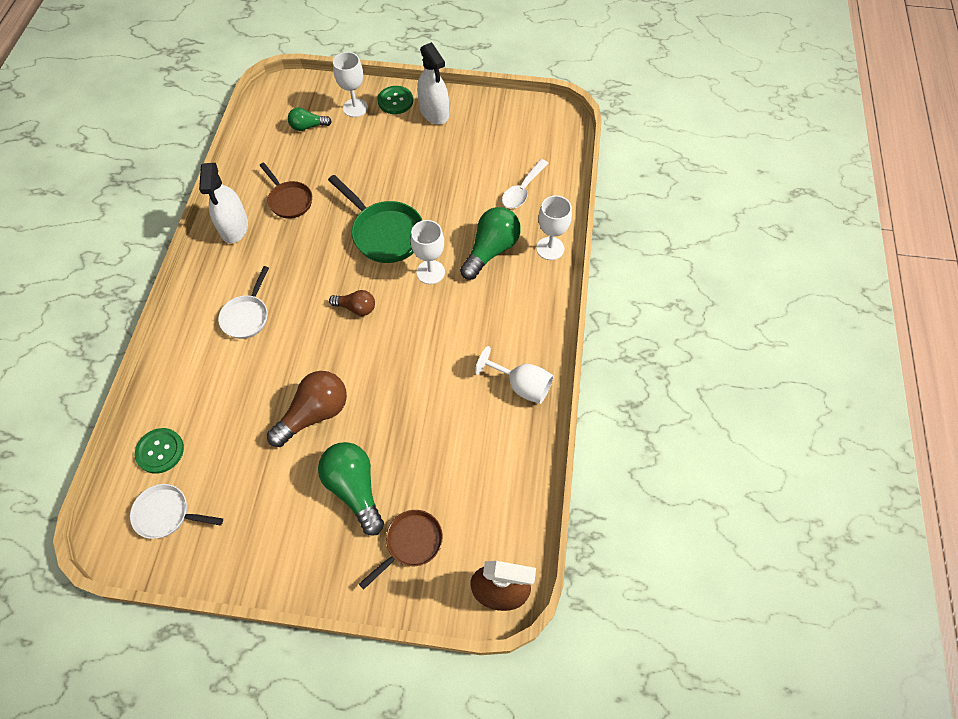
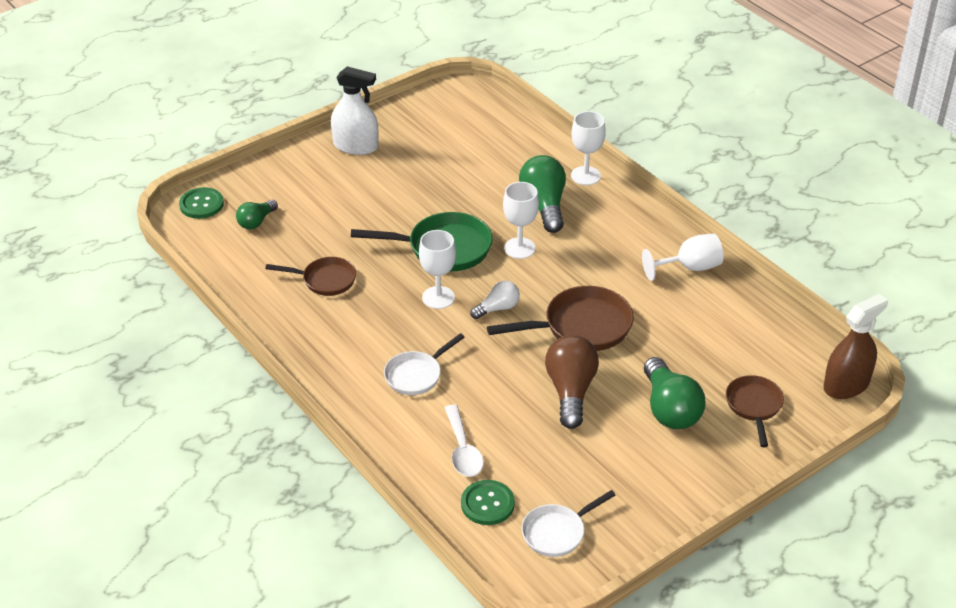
camera: 45 degrees left, 20 degrees down
(234, 227) = (305, 329): white spray bottle -> none
(247, 316) = (416, 375): white pan -> white pan turned 75 degrees clockwise
(355, 108) = (279, 184): white goblet -> white goblet (438, 297)
(355, 489) = (669, 409): green light bulb -> green light bulb turned 120 degrees counterclockwise
(356, 308) = (497, 308): brown light bulb -> white light bulb
(387, 369) = (581, 327): none -> brown pan
(395, 101) = (308, 158): green button -> green button (201, 204)
(522, 190) = (509, 153): white spoon -> white spoon (463, 450)

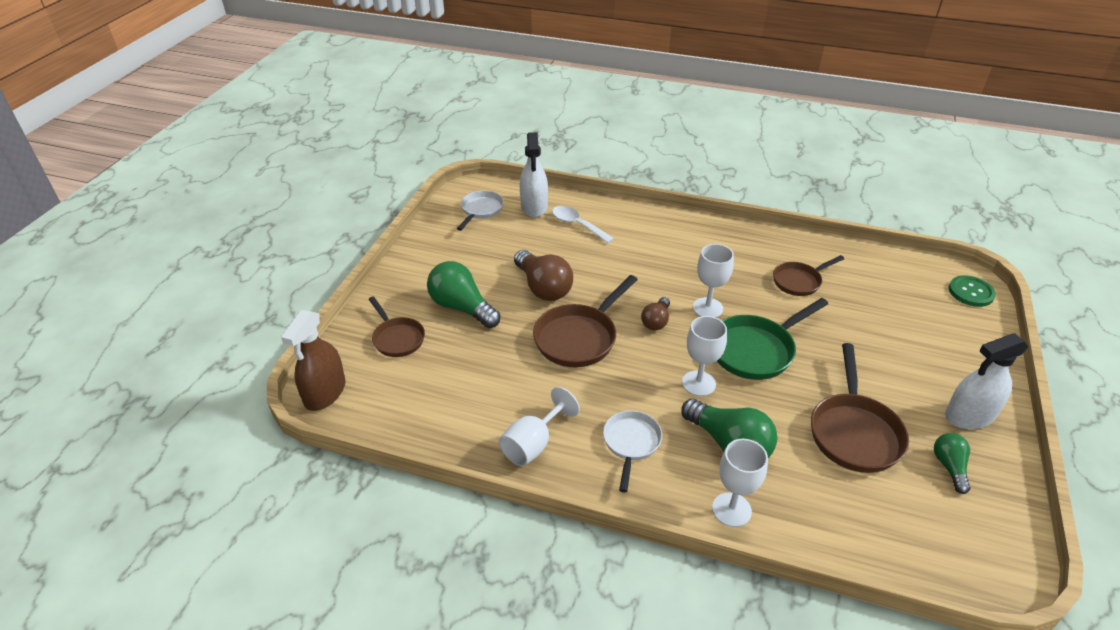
camera: 145 degrees right, 0 degrees up
(256, 222) = (913, 299): green light bulb -> green light bulb (949, 467)
(416, 375) = (655, 251): white pan -> white pan (631, 444)
(448, 173) = (854, 432): none -> brown pan
(487, 504) = (534, 207): green button -> white spray bottle
(497, 308) = (656, 321): white light bulb -> brown light bulb

